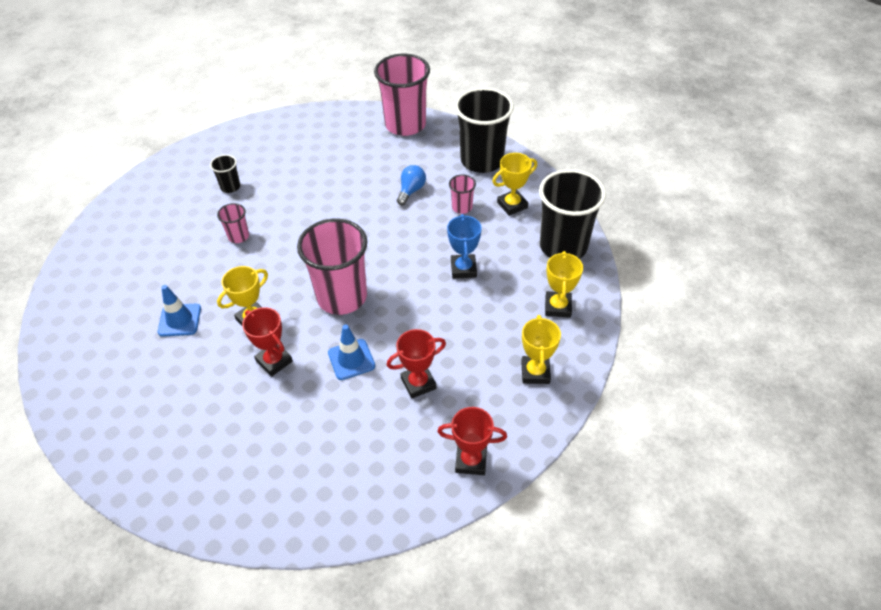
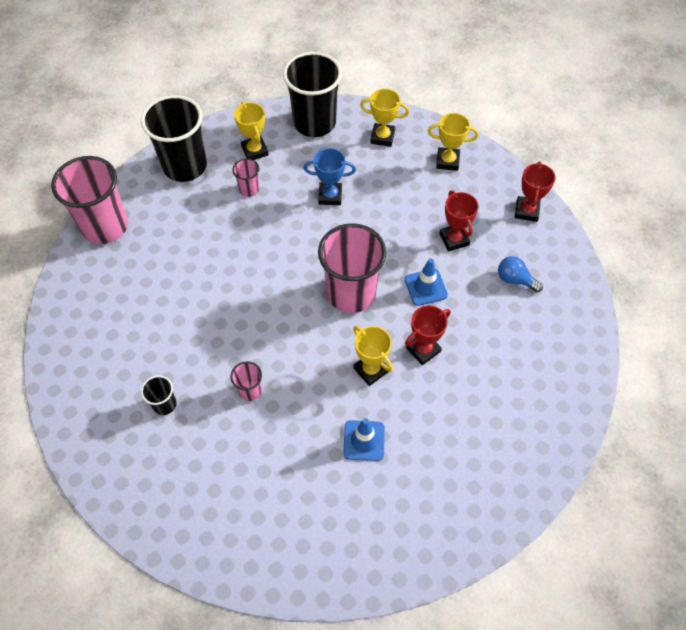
camera: 85 degrees left, 10 degrees up
(411, 191) = (215, 228): blue light bulb -> blue light bulb (515, 279)

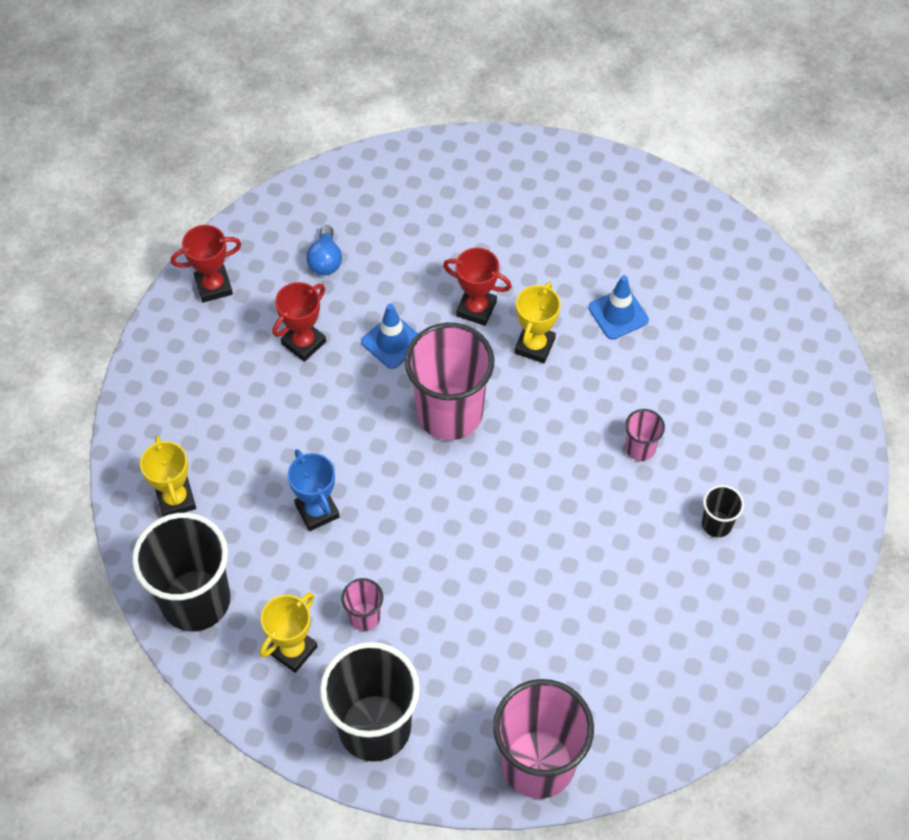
camera: 120 degrees left, 0 degrees up
(447, 161) = (177, 403): yellow trophy -> none

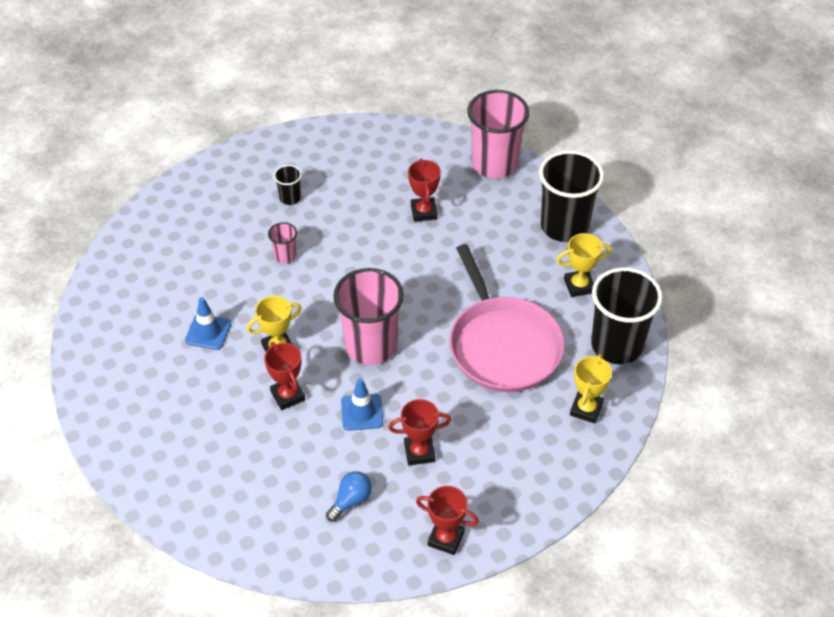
camera: 140 degrees left, 10 degrees down
(317, 511) = (503, 345): blue trophy -> pink pan
(364, 616) = (524, 276): pink cup -> none
(553, 620) = (424, 212): none -> red trophy

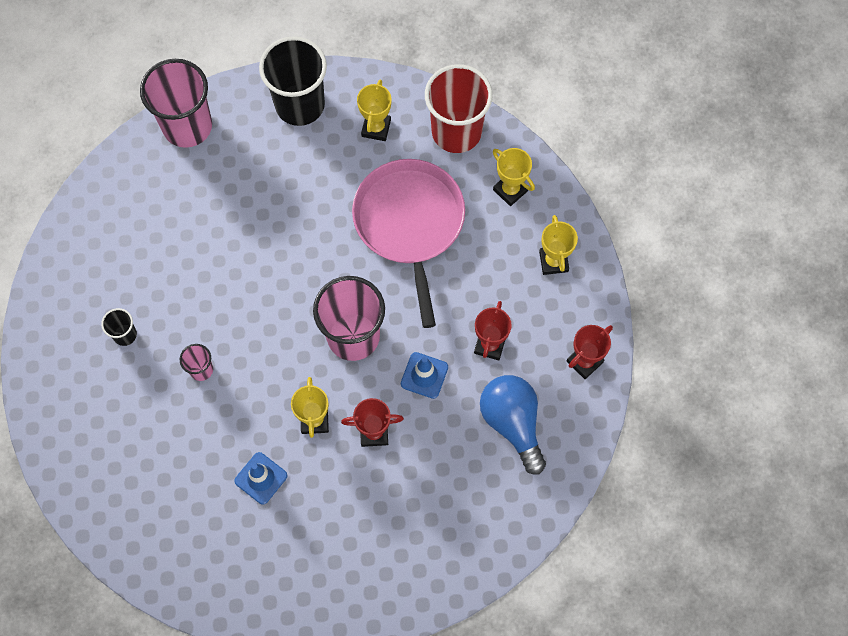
camera: 65 degrees left, 20 degrees up
(351, 500) = (512, 423): blue light bulb -> blue light bulb, size x1.87
(424, 212) = (214, 218): red trophy -> none
(503, 345) = (410, 223): pink pan -> pink pan turned 105 degrees counterclockwise
(535, 472) = (553, 261): none -> yellow trophy
(617, 345) = (456, 132): black cup -> red cup

